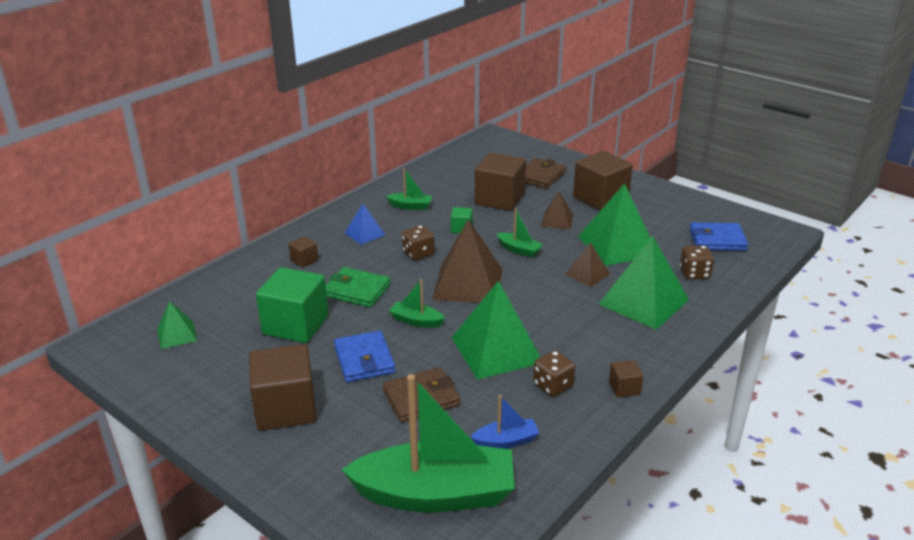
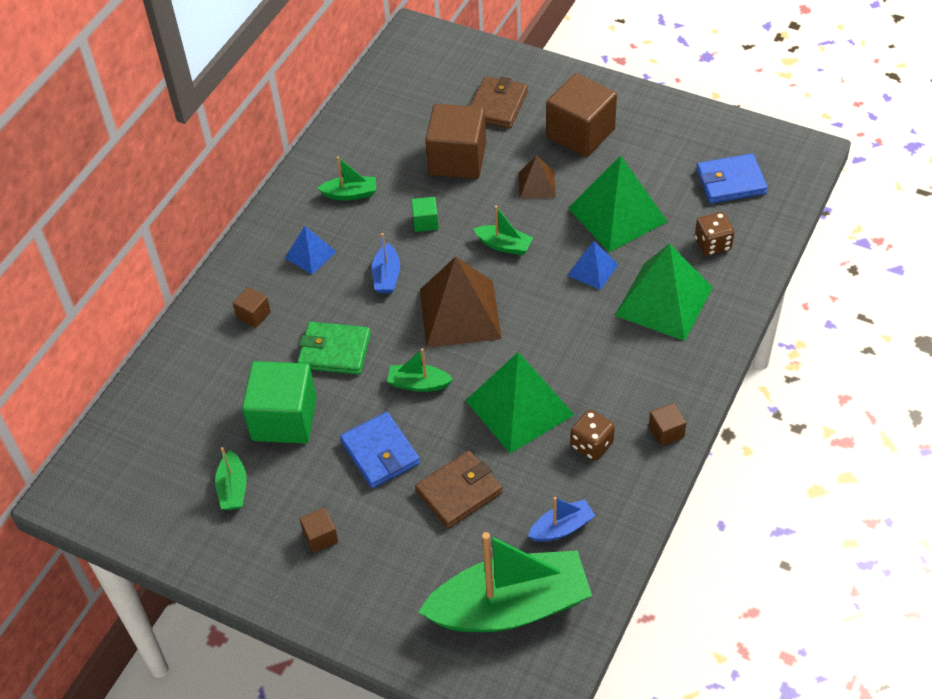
camera: 10 degrees left, 20 degrees up
(177, 334) = (154, 462): green pyramid -> none
(230, 362) = (233, 488): none -> green boat
(286, 408) = (320, 537): brown cube -> brown cube, size x0.46
(418, 254) = (387, 276): brown dice -> blue boat
(587, 274) = (592, 270): brown pyramid -> blue pyramid

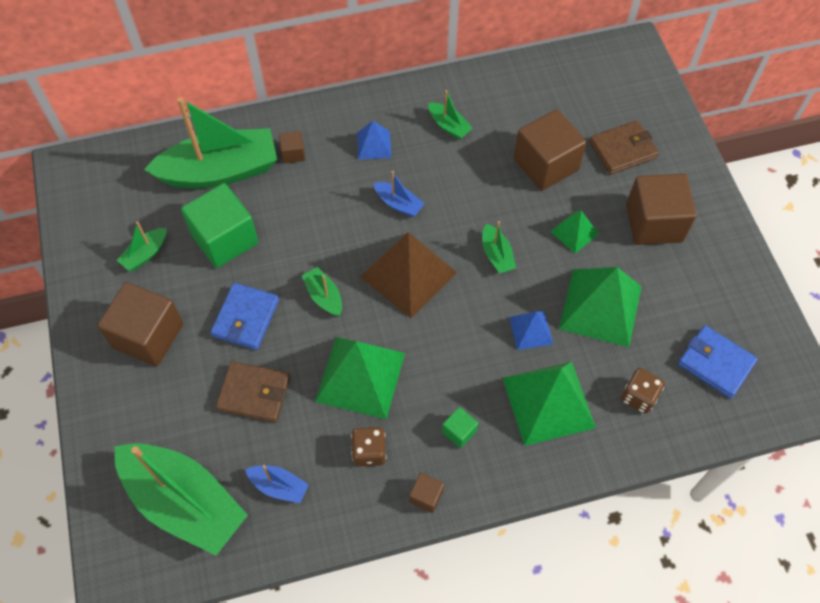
camera: 45 degrees right, 10 degrees up
(210, 379) = (220, 171): none -> green boat
(320, 537) = (148, 336): brown cube -> brown cube, size x2.20
(334, 351) = (306, 224): green wallet -> none
(387, 276) = (398, 204): blue boat -> blue boat turned 105 degrees counterclockwise
(425, 222) = (469, 190): green cube -> green cube (459, 431)
(536, 185) = (574, 232): brown pyramid -> green pyramid

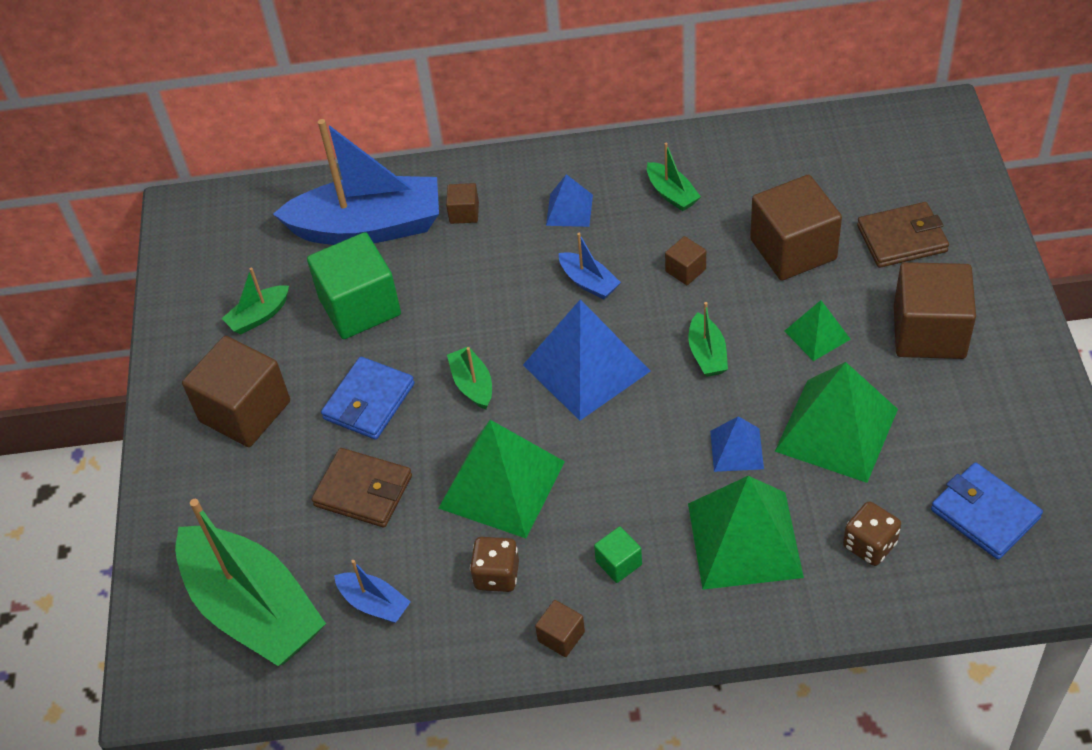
camera: 15 degrees right, 10 degrees down
(220, 171) = (368, 227): green boat -> blue boat
(408, 274) = (586, 368): brown pyramid -> blue pyramid
(469, 188) = (685, 270): none -> brown cube

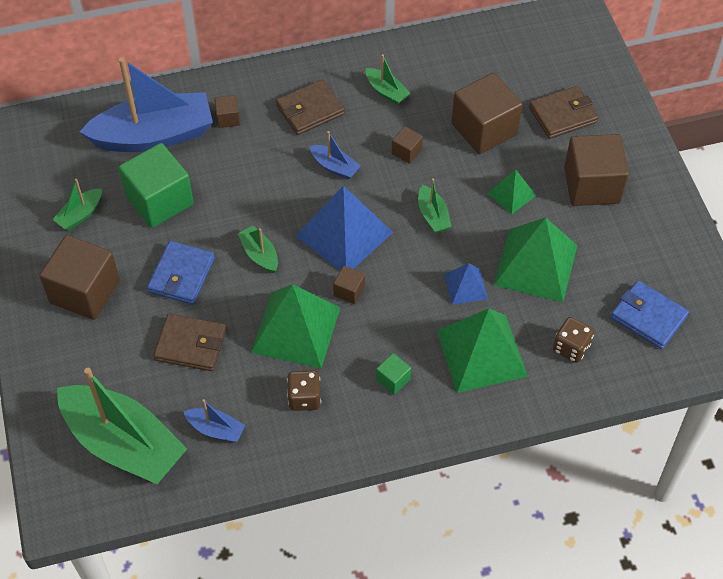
camera: 15 degrees left, 5 degrees up
(561, 636) = (360, 438): brown cube -> brown cube (349, 291)
(569, 210) = (310, 110): blue pyramid -> brown wallet

